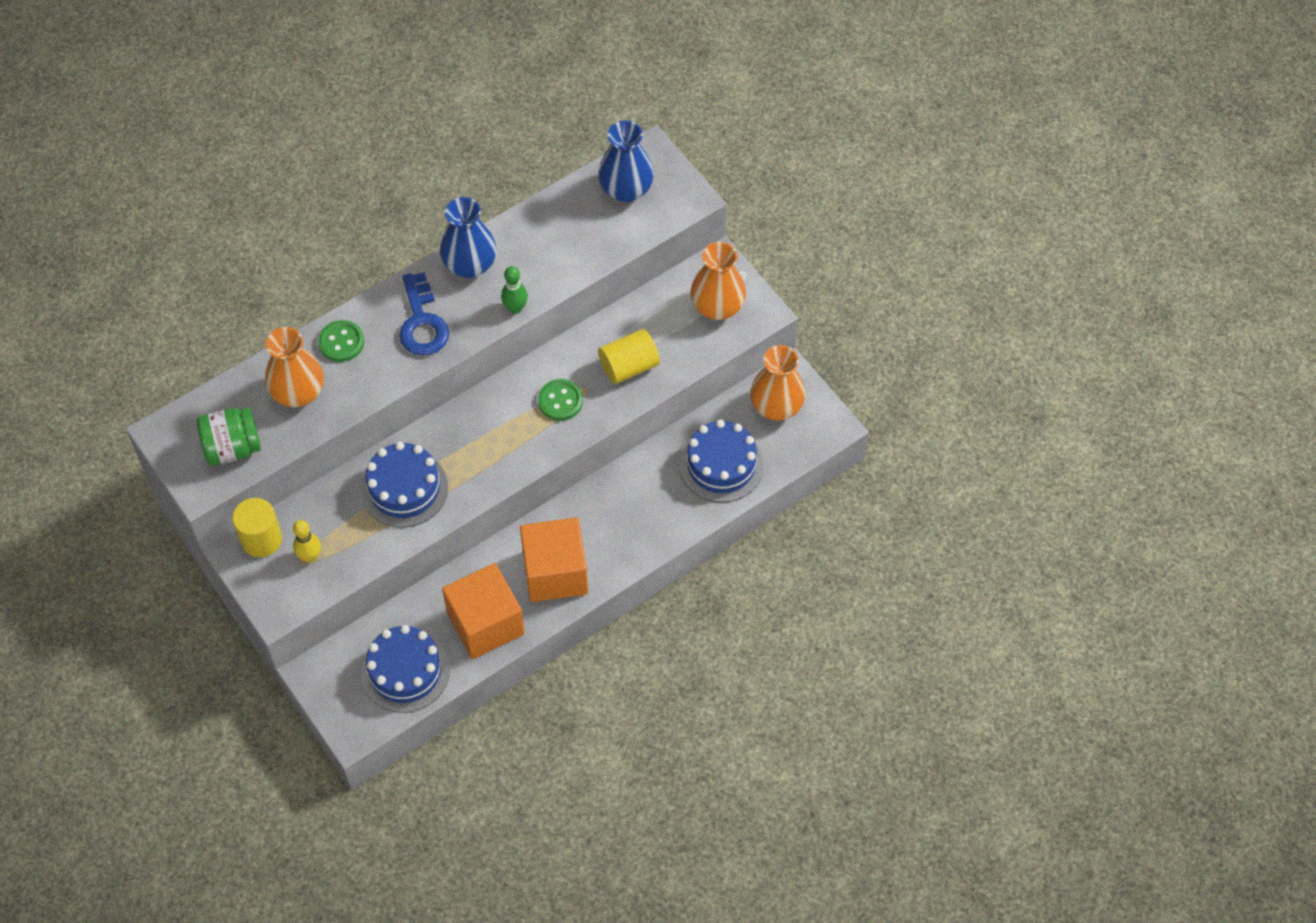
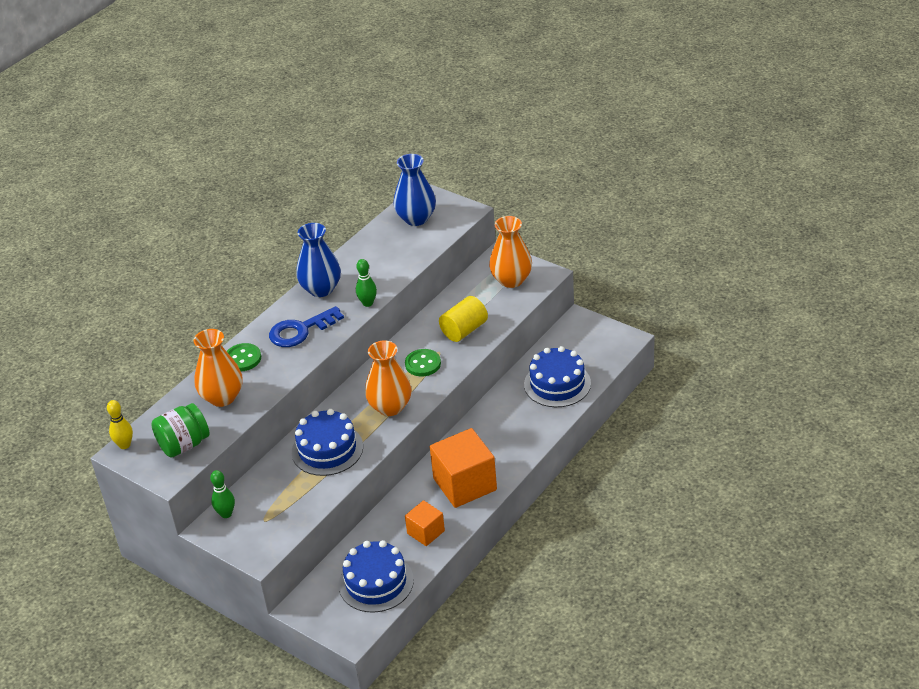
camera: 15 degrees left, 20 degrees down
(261, 539) = (226, 514): yellow cylinder -> green bowling pin
(310, 556) = (270, 513): yellow bowling pin -> yellow bowling pin (124, 445)
(422, 322) = (300, 330): blue key -> blue key turned 90 degrees clockwise
(485, 623) = (426, 532): orange cube -> orange cube, size x0.55
(776, 407) = (579, 339): orange vase -> orange vase (390, 407)

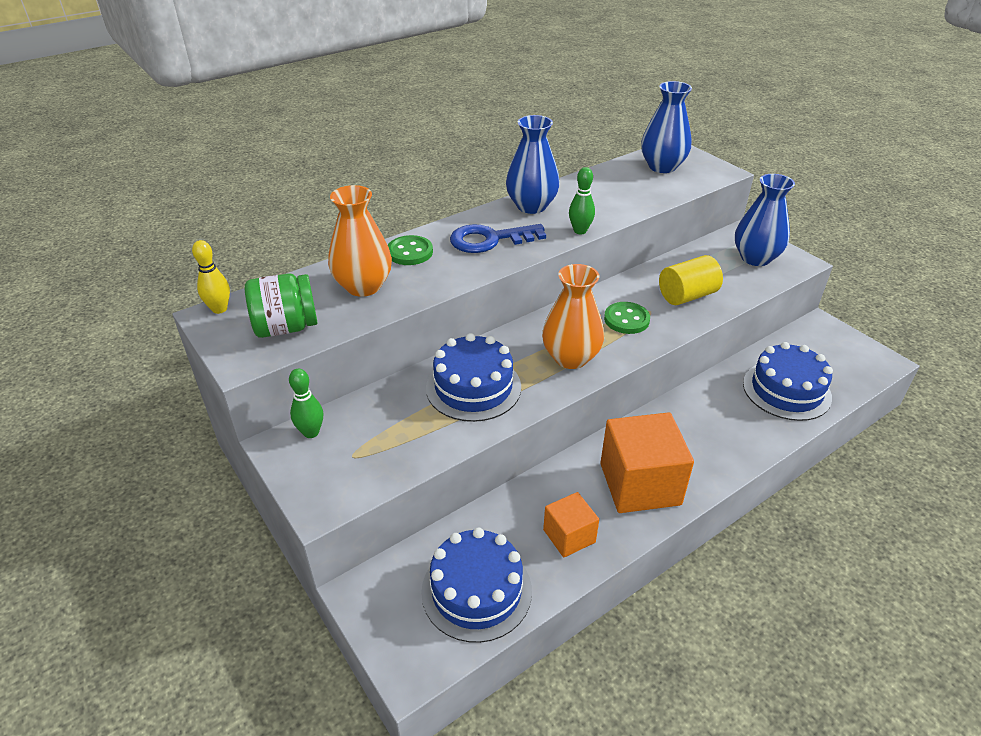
camera: 15 degrees right, 0 degrees up
(511, 280) = (755, 258): orange vase -> blue vase

